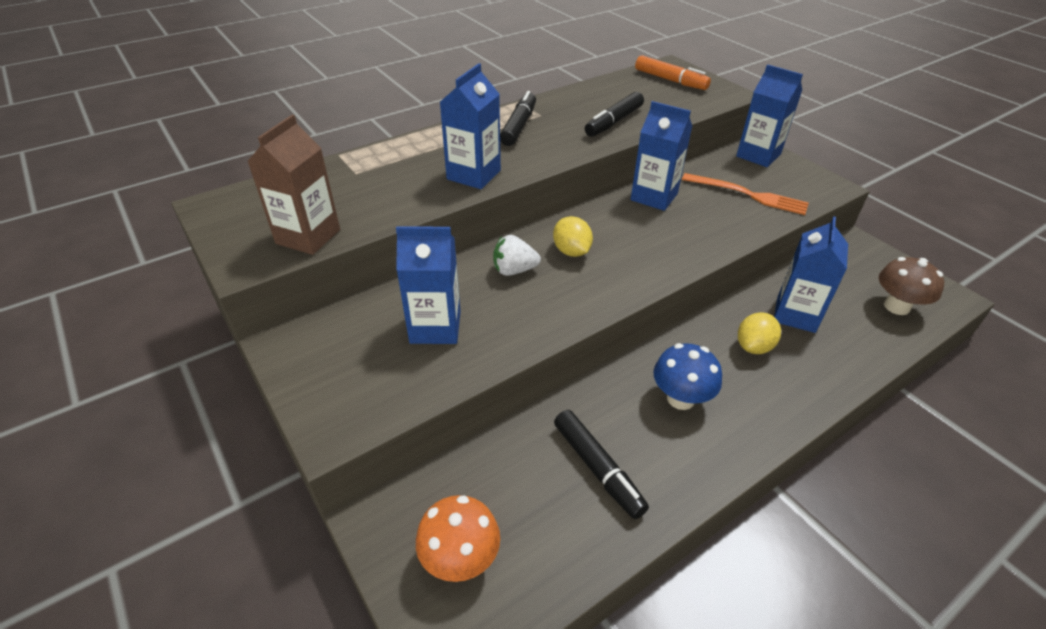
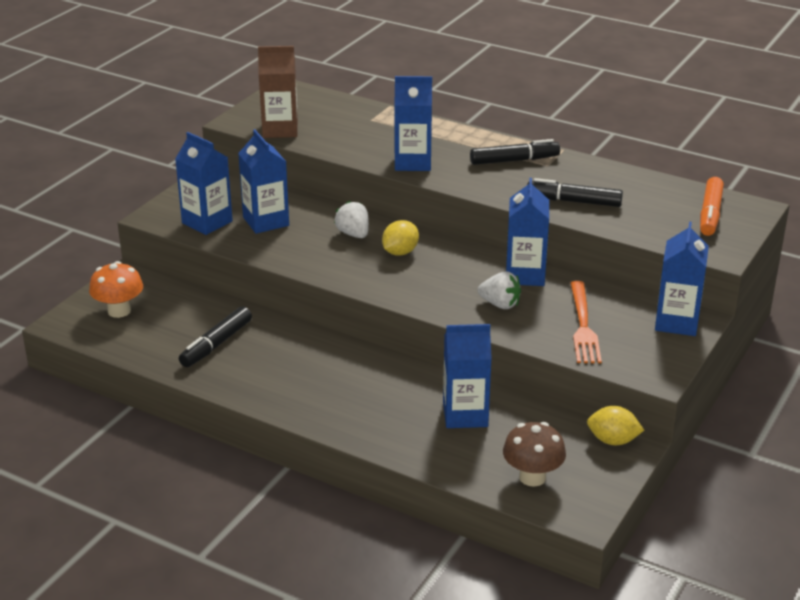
camera: 65 degrees right, 10 degrees down
(394, 380) = (207, 222): none -> blue carton
(680, 398) = (308, 368): blue mushroom -> none
(697, 224) = (500, 304): none -> white strawberry
(754, 346) = (399, 396): yellow lemon -> yellow lemon (613, 441)

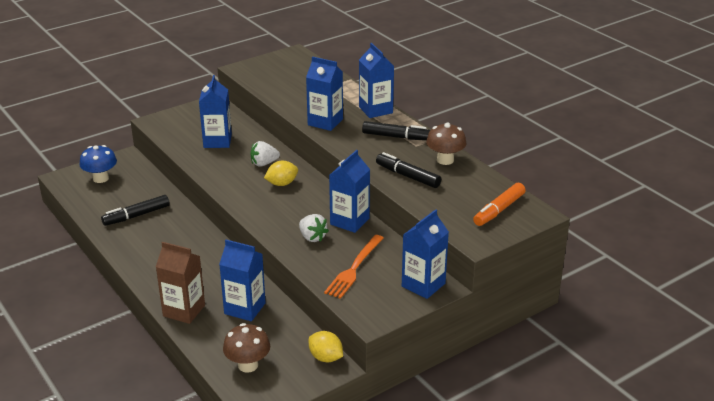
camera: 25 degrees right, 0 degrees up
(119, 311) = (101, 178): orange mushroom -> blue mushroom
(207, 222) = (181, 133): blue carton -> blue carton (375, 110)
(280, 130) = (262, 80): brown carton -> brown carton (184, 311)
(353, 234) = (264, 163): white strawberry -> white strawberry turned 105 degrees counterclockwise
(596, 173) = (445, 160): none -> brown mushroom

